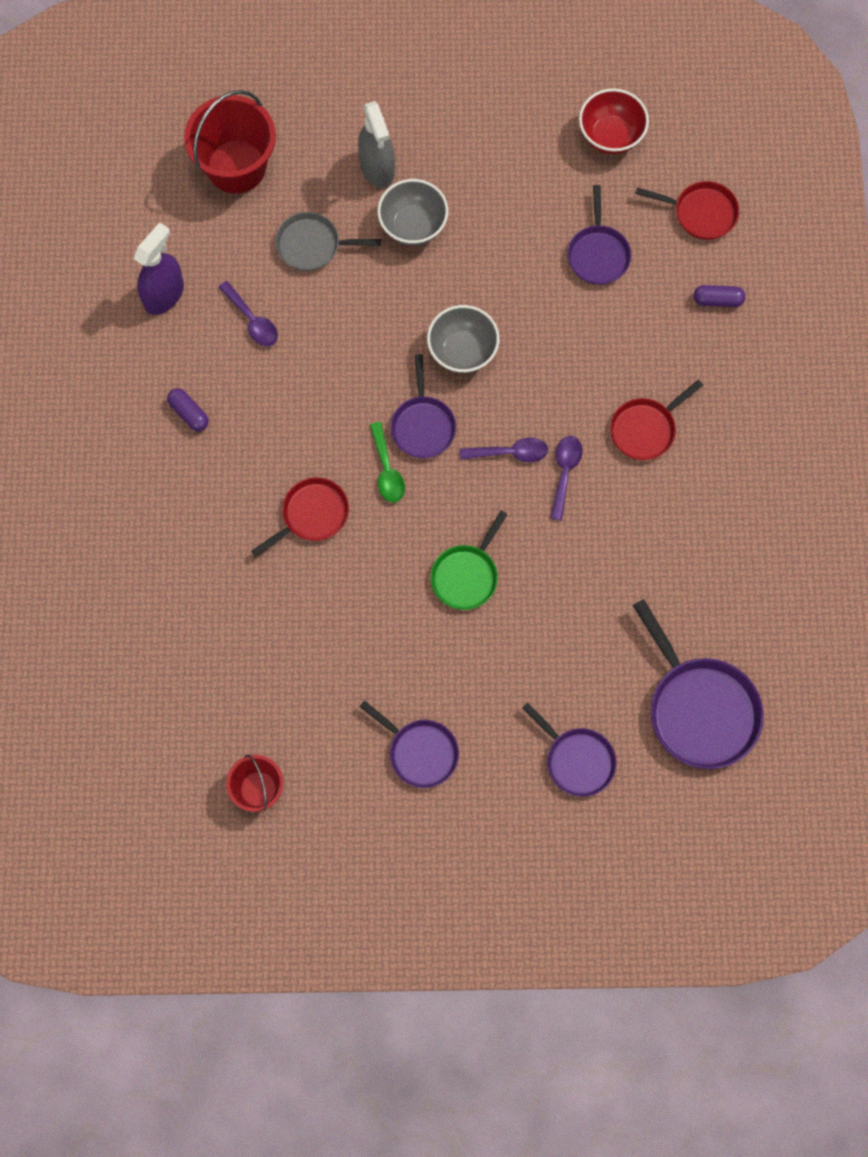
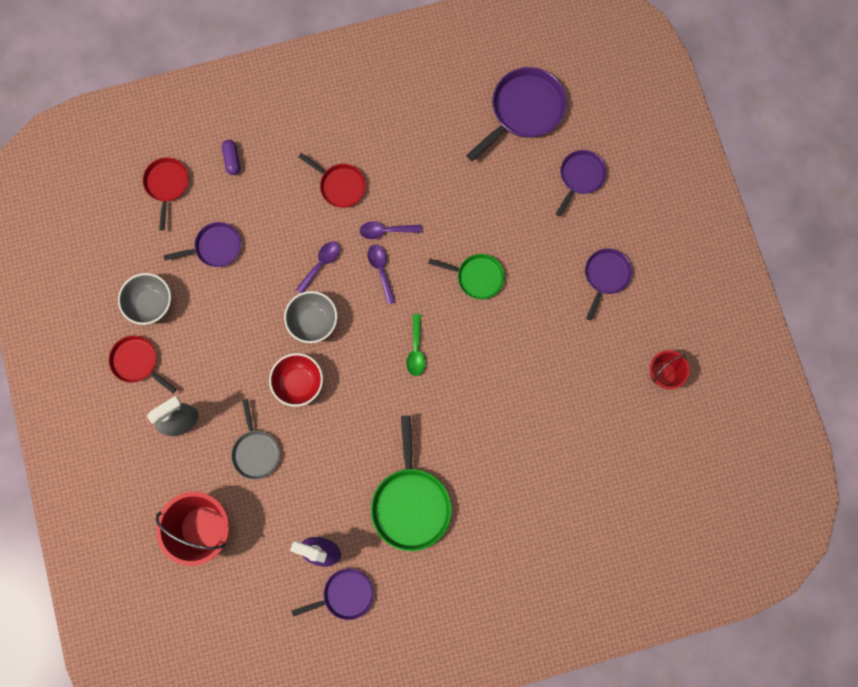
camera: 105 degrees left, 5 degrees up
(189, 413) = (411, 503): purple capsule -> green pan
(252, 320) = (327, 478): purple spoon -> purple spoon (321, 264)
(311, 515) = (463, 393): red pan -> red pan (137, 362)
(387, 470) = (416, 350): green spoon -> green spoon turned 120 degrees clockwise
(413, 225) = (223, 382): grey bowl -> grey bowl (151, 304)
(423, 425) = (376, 334): purple pan -> purple pan (345, 594)
(610, 135) = (118, 260): red bowl -> red bowl (299, 383)

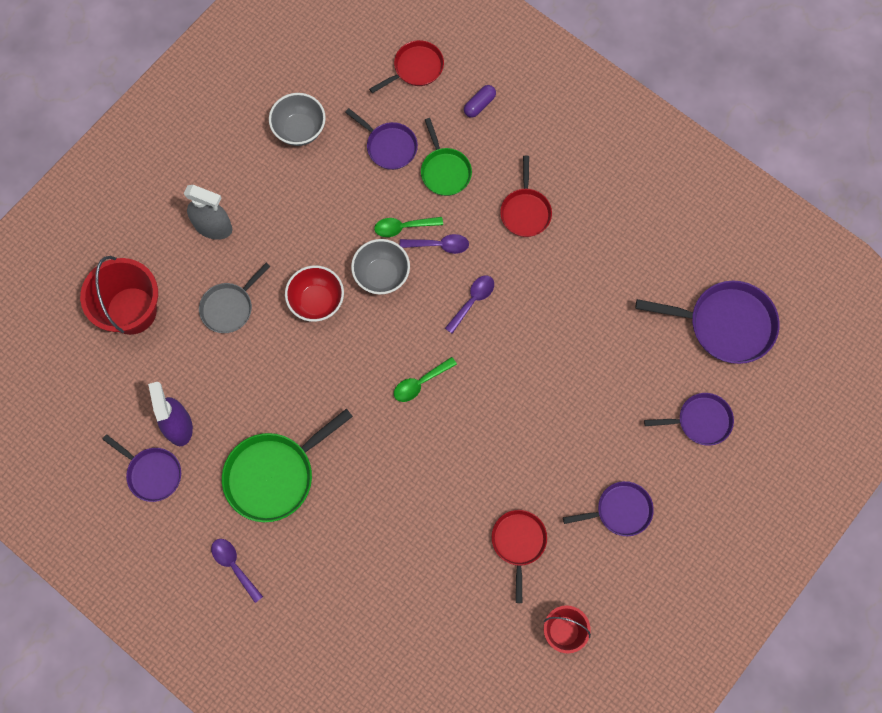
camera: 55 degrees right, 5 degrees down
(137, 362) = (240, 155): red pan -> red pan (518, 543)
(287, 281) = (403, 227): none -> green spoon
(386, 231) = (513, 280): purple spoon -> purple spoon (234, 566)
(477, 277) = (530, 390): green pan -> green pan (444, 171)

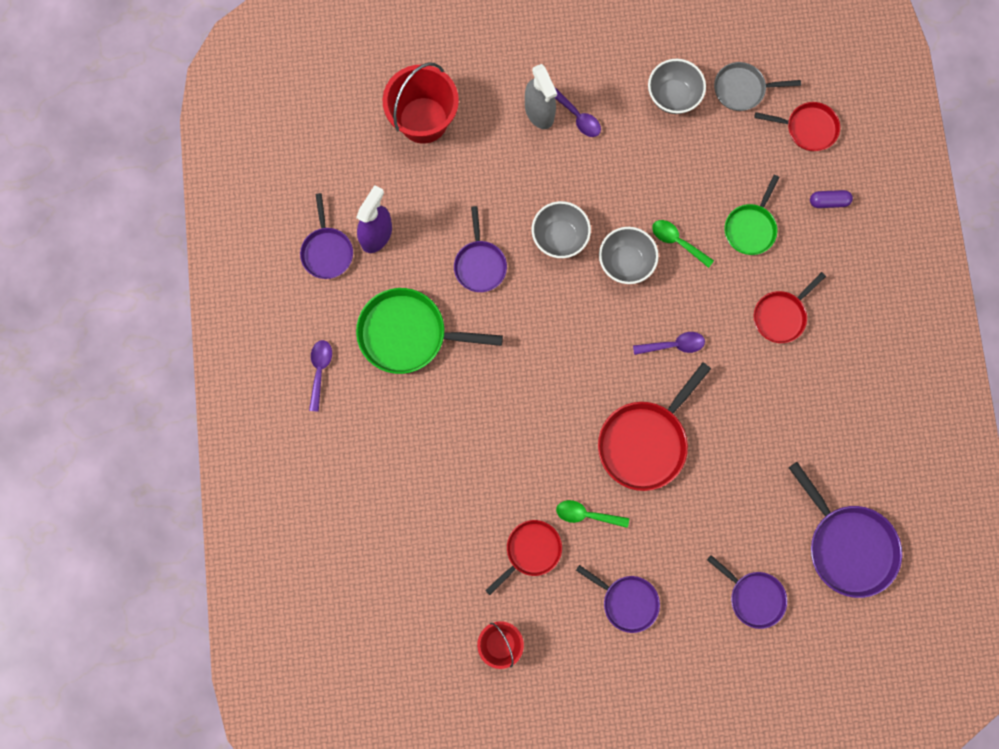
camera: 45 degrees right, 5 degrees up
(229, 307) = (494, 182): grey pan -> grey pan (742, 89)
(317, 301) = (559, 237): red bowl -> grey bowl
(389, 146) = (727, 170): purple pan -> purple pan (480, 264)
(420, 383) = (575, 368): green spoon -> green spoon (586, 515)
(439, 245) = (690, 280): purple spoon -> purple spoon (577, 117)
(521, 386) = (645, 442): none -> red pan

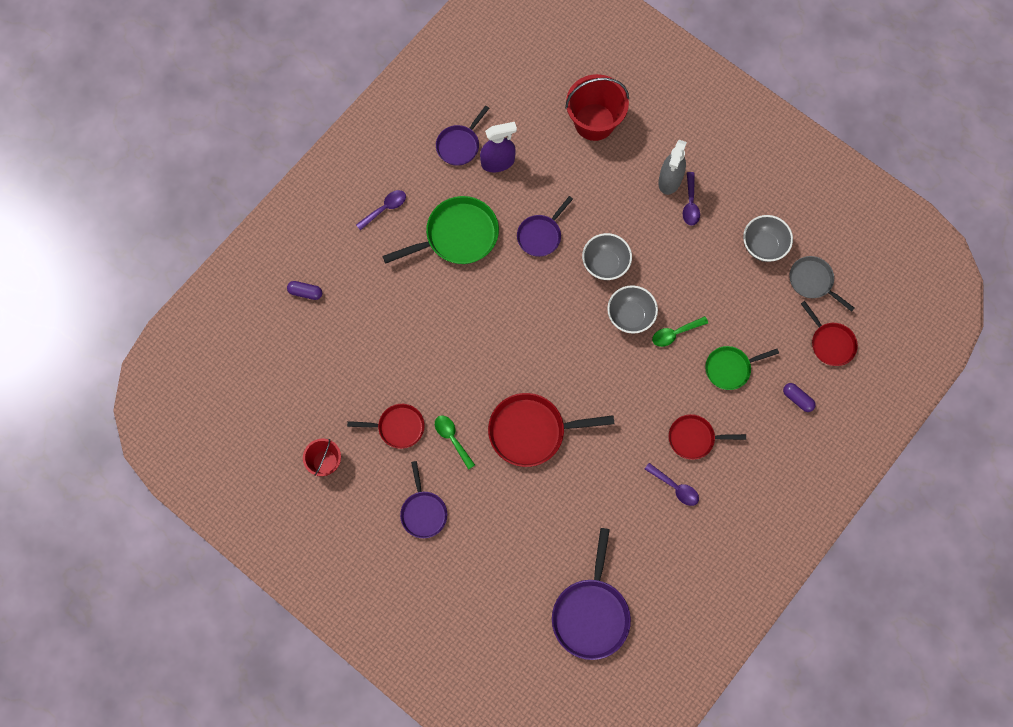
camera: 45 degrees right, 5 degrees down
(327, 514) = (305, 292): none -> purple capsule
(408, 334) = (457, 236): green pan -> green pan turned 105 degrees clockwise
(673, 345) = (608, 392): purple spoon -> purple spoon (675, 487)
(677, 241) = (675, 333): green spoon -> green spoon turned 105 degrees counterclockwise
(753, 597) = (501, 585): purple pan -> none

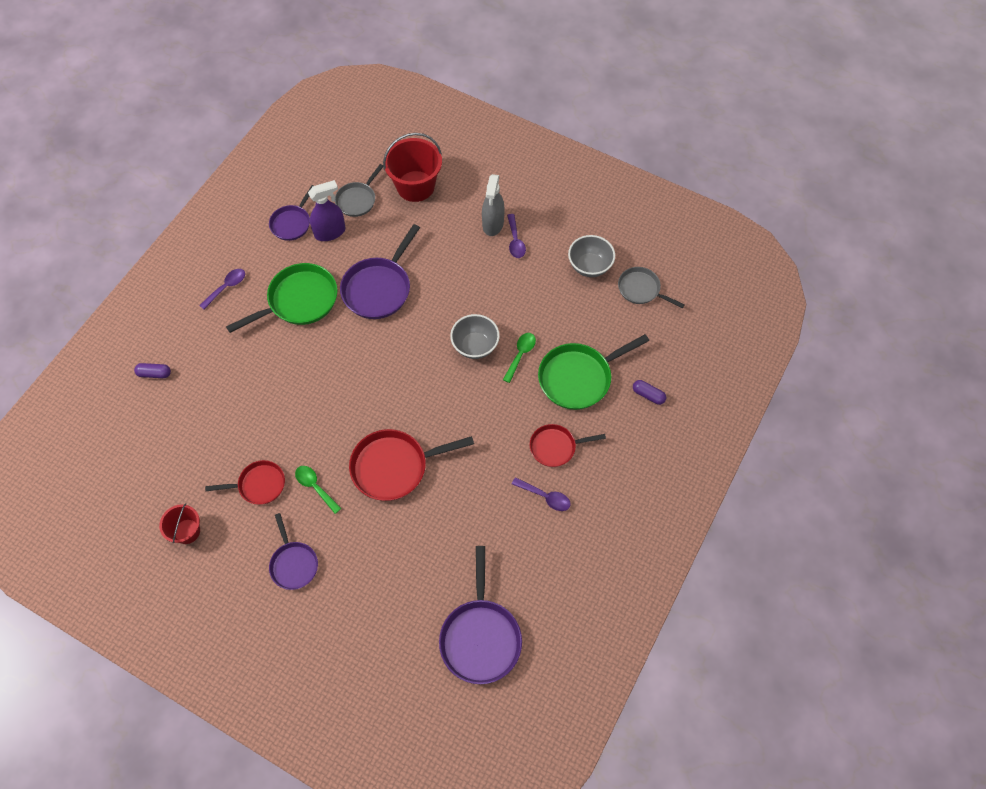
camera: 10 degrees left, 10 degrees down
(531, 128) = (357, 200): none -> grey pan
(541, 235) = (379, 288): purple pan -> purple pan, size x1.63
(605, 264) = (444, 304): grey bowl -> none
(675, 333) = (520, 355): green spoon -> green spoon turned 150 degrees clockwise
(730, 368) = (579, 378): green pan -> green pan, size x1.63
(830, 343) = (669, 340): red pan -> none

